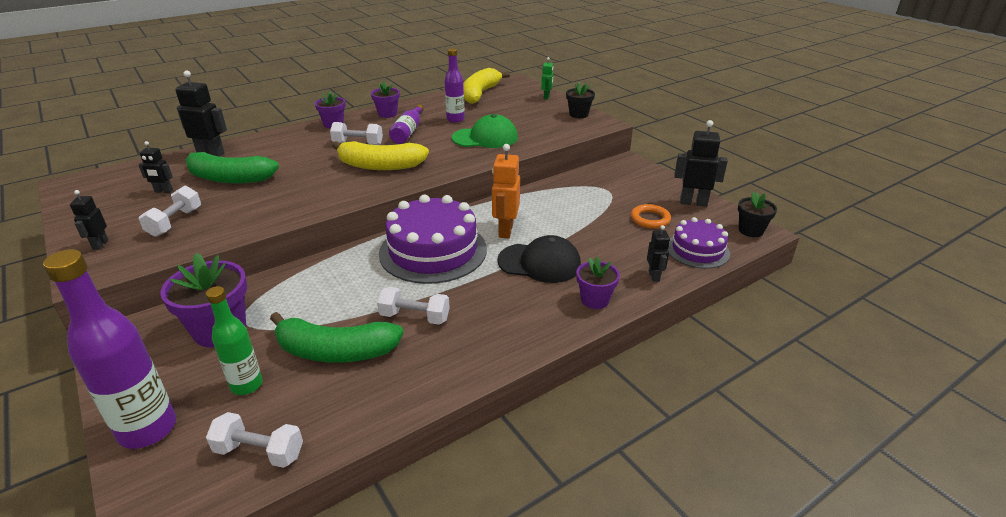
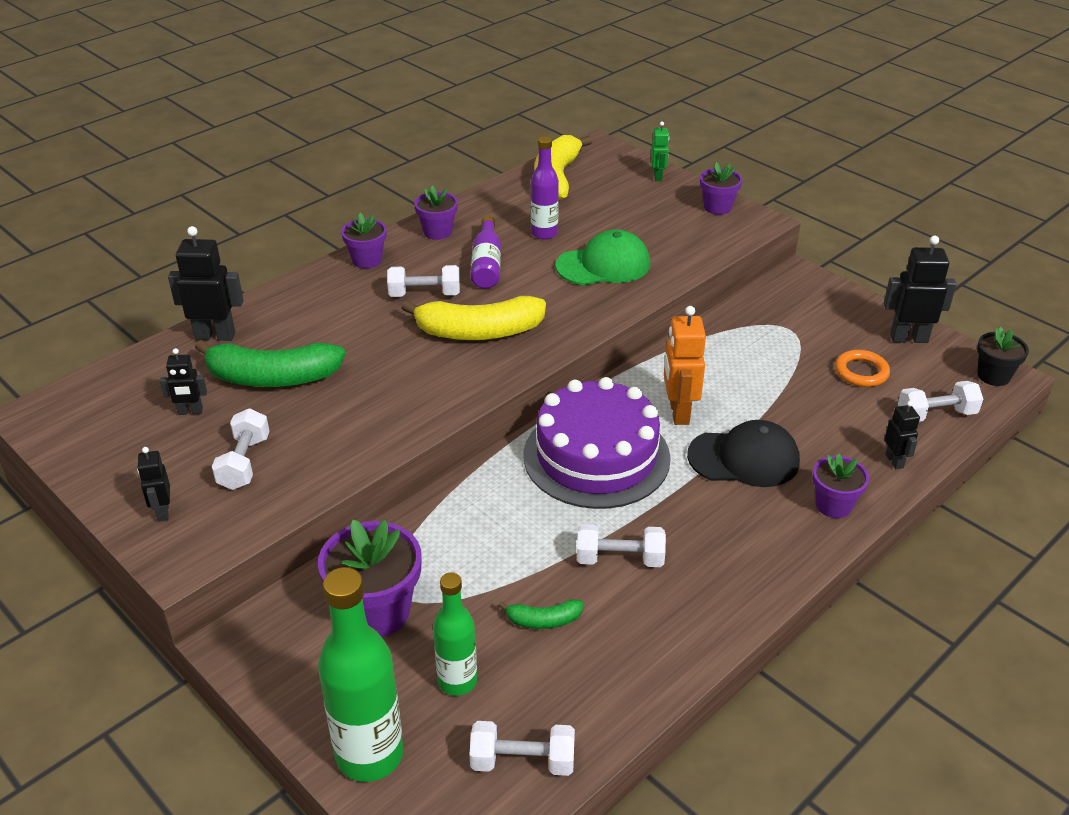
camera: 10 degrees left, 5 degrees up
(148, 429) = (369, 755): purple bottle -> green bottle
(335, 351) = (543, 620): green banana -> green banana, size x0.47
(578, 114) = (717, 207): black flower pot -> purple flower pot
(697, 250) = (936, 414): purple cake -> white dumbbell

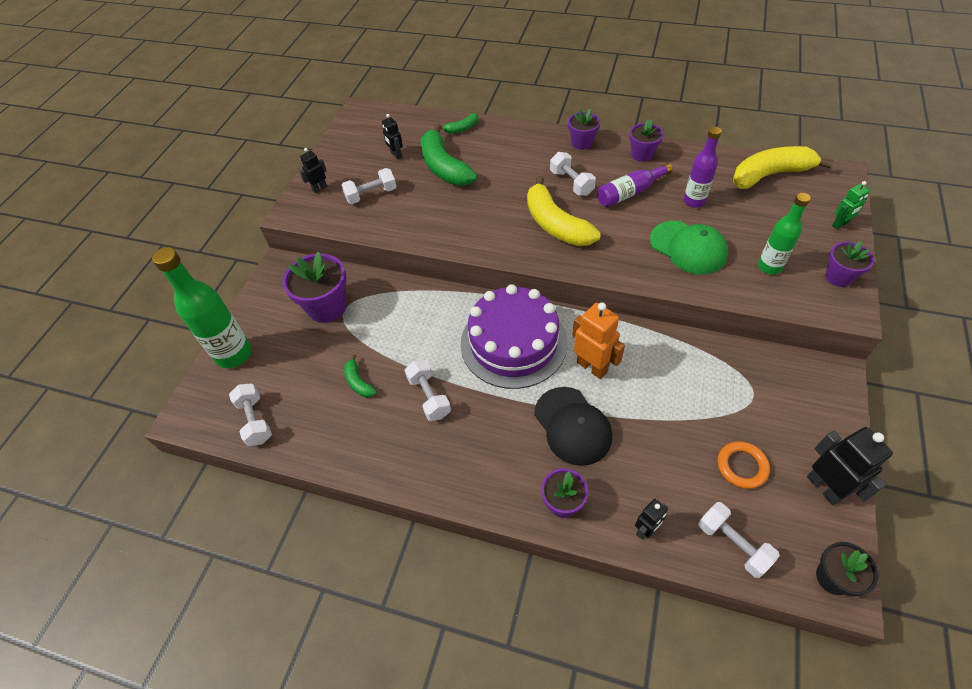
camera: 65 degrees right, 15 degrees up
(215, 336) = (462, 128): black robot -> green banana
(457, 681) = (296, 365): green bottle -> green bottle (769, 267)
(678, 412) = (592, 367): orange robot -> orange robot turned 75 degrees clockwise

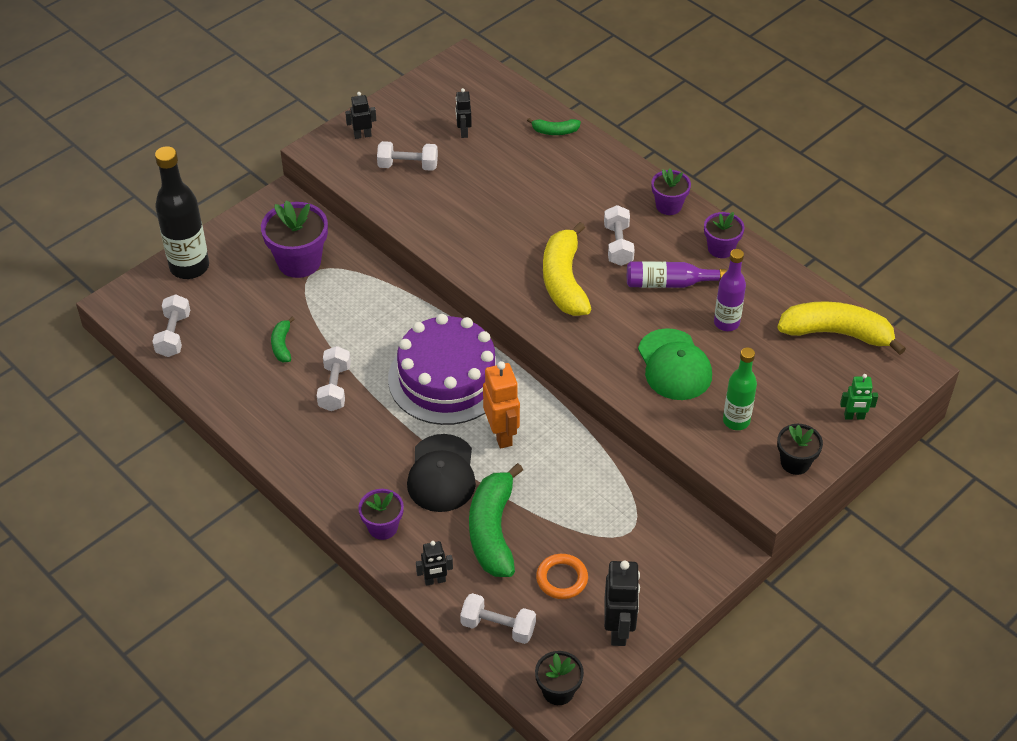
camera: 25 degrees right, 5 degrees down
(234, 354) = (189, 267): green bottle -> black bottle
(444, 167) = (502, 168): green banana -> green banana (493, 531)
(732, 544) = (498, 627): white dumbbell -> white dumbbell turned 60 degrees counterclockwise
(838, 277) = (795, 462): purple flower pot -> black flower pot

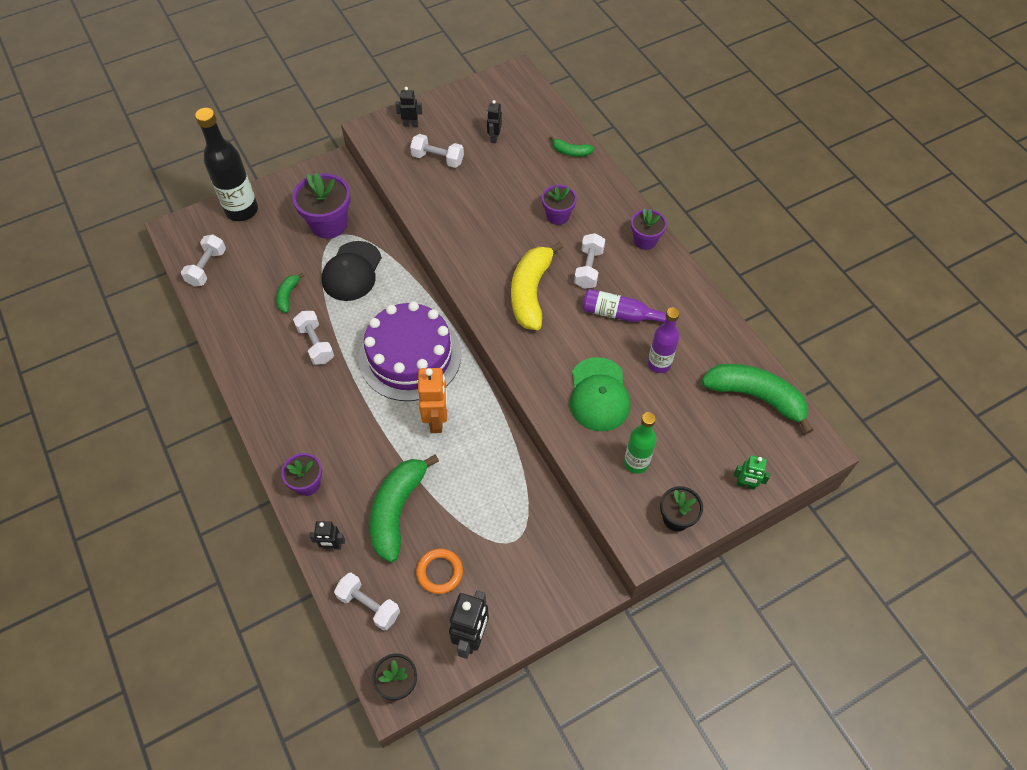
camera: 15 degrees right, 10 degrees up
(335, 388) = (315, 344): white dumbbell -> white dumbbell turned 45 degrees counterclockwise
(441, 474) = (374, 445): black cap -> black cap (352, 271)
(721, 248) = (677, 291): purple flower pot -> purple flower pot (558, 216)
(836, 333) = (755, 397): yellow banana -> green banana

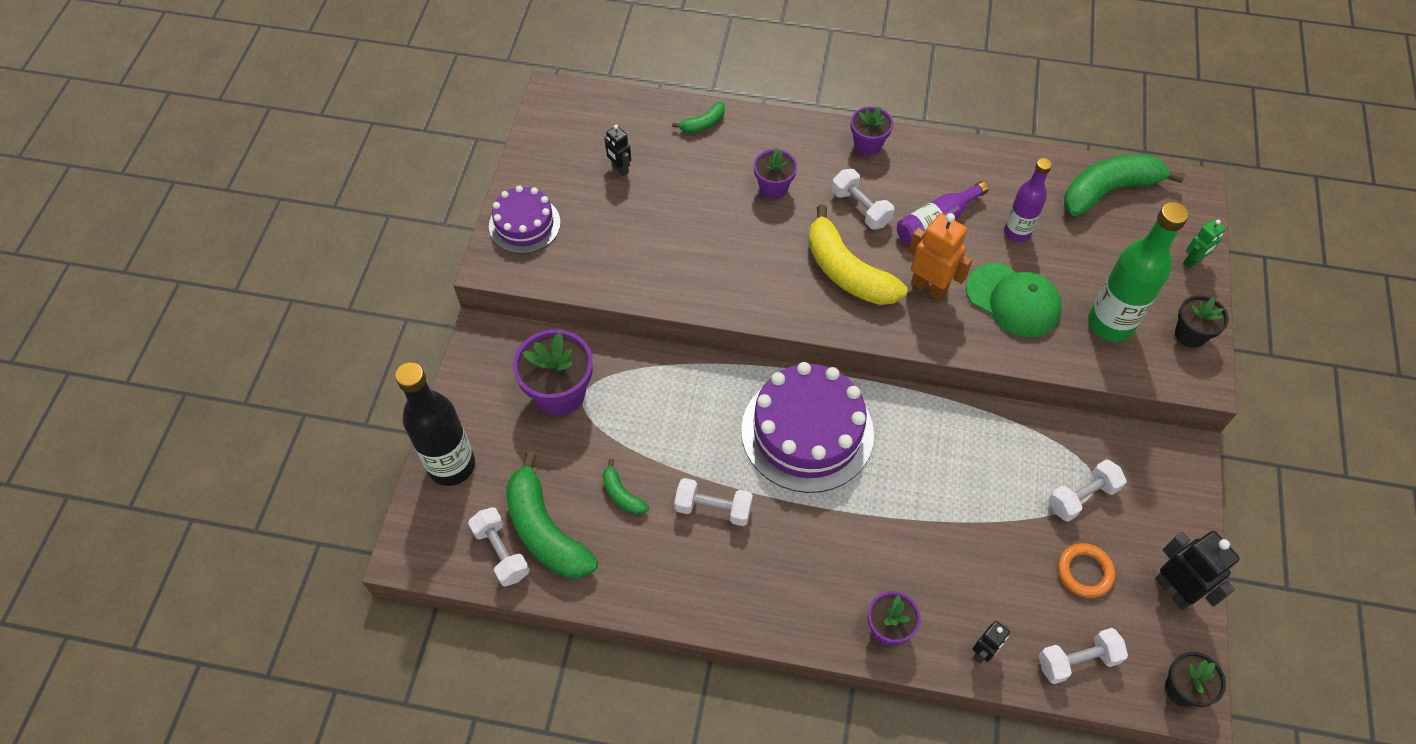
camera: 50 degrees left, 0 degrees up
(352, 271) = (647, 413): black cap -> none
(397, 510) = (985, 564): green banana -> green banana (545, 530)
(411, 124) = (524, 224): black robot -> purple cake
(437, 159) = (598, 233): white dumbbell -> white dumbbell (1082, 497)
(437, 420) = (906, 459): orange robot -> orange robot (929, 287)
(636, 463) = (1110, 324): green bottle -> green bottle, size x1.62

